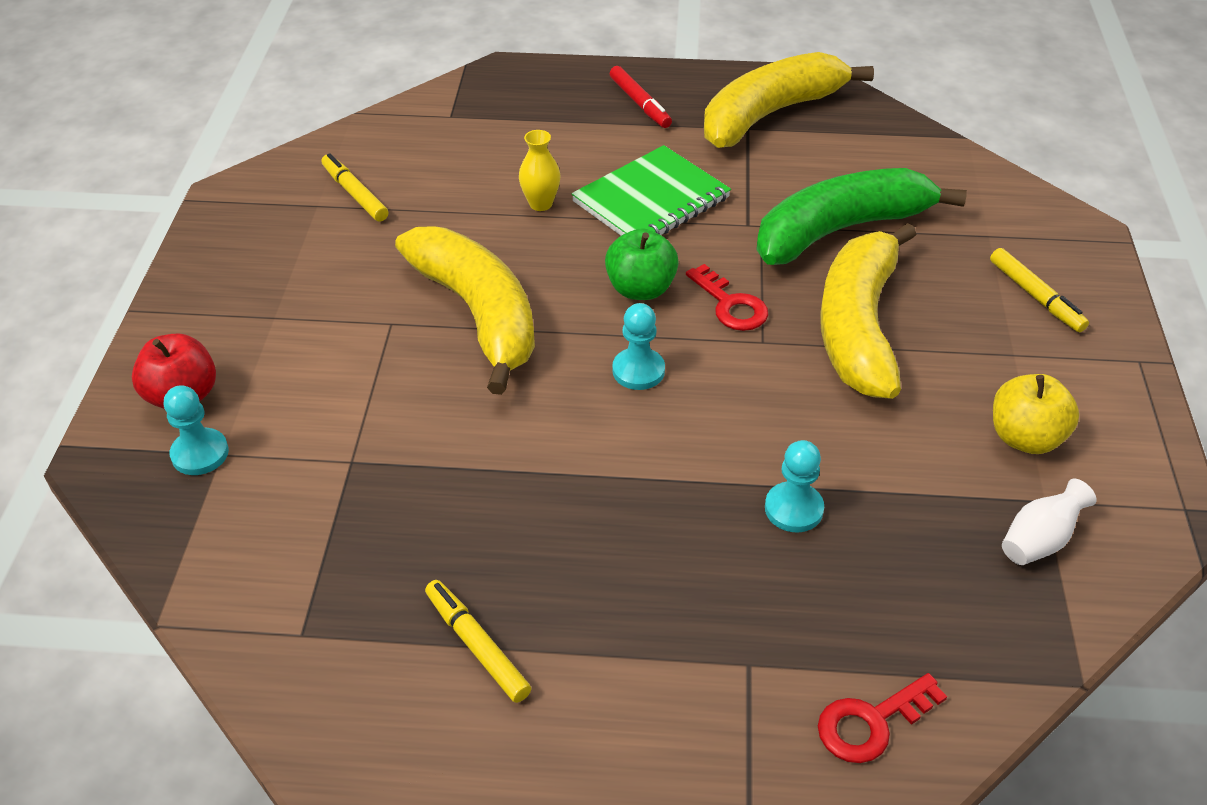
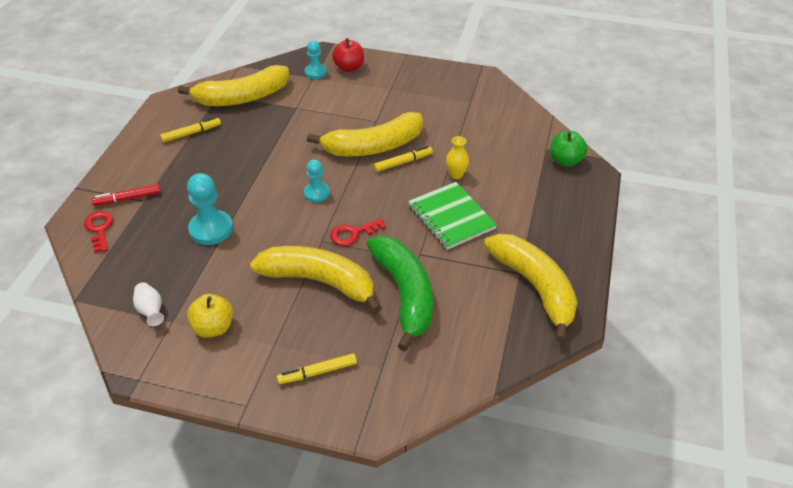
camera: 100 degrees right, 0 degrees up
(312, 577) = (242, 97): none -> yellow banana
(355, 194) = (477, 113): yellow marker -> yellow marker (403, 162)
(640, 103) = (553, 227): red marker -> red marker (127, 198)
(640, 289) = (376, 202): green apple -> green apple (565, 161)
(793, 509) = (211, 229): turquoise pawn -> turquoise pawn, size x1.60

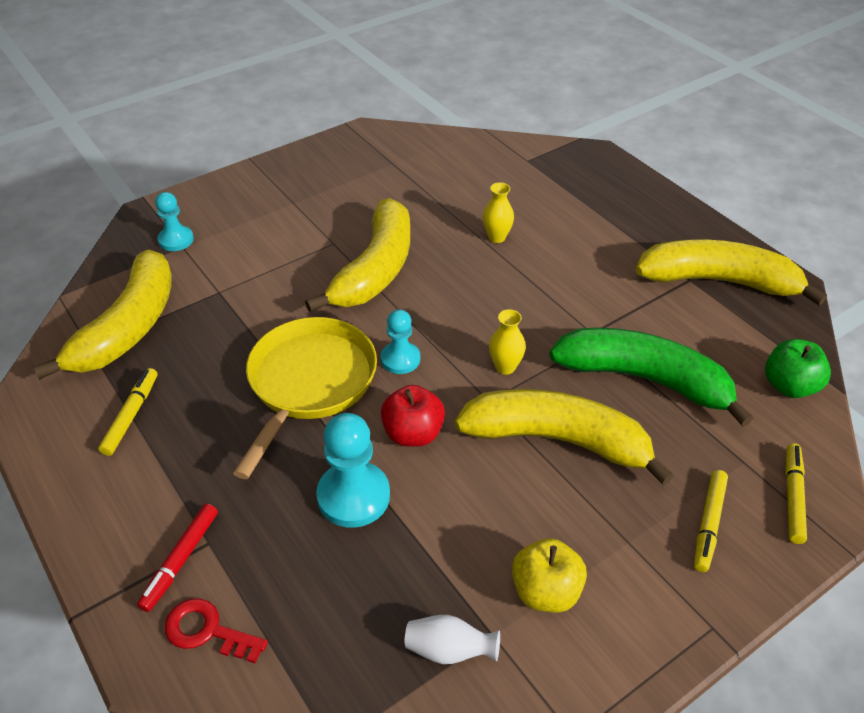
camera: 50 degrees left, 0 degrees up
(266, 173) = (309, 384): none -> yellow pan
(319, 281) = (557, 440): yellow banana -> yellow banana turned 45 degrees clockwise
(349, 68) = (208, 210): red apple -> red apple (413, 434)
(353, 234) = (505, 367): red key -> yellow vase
(403, 162) = (430, 263): yellow marker -> yellow marker (793, 497)
(451, 217) = (559, 278): green notebook -> none
(565, 161) = (559, 159): green apple -> green apple (789, 386)

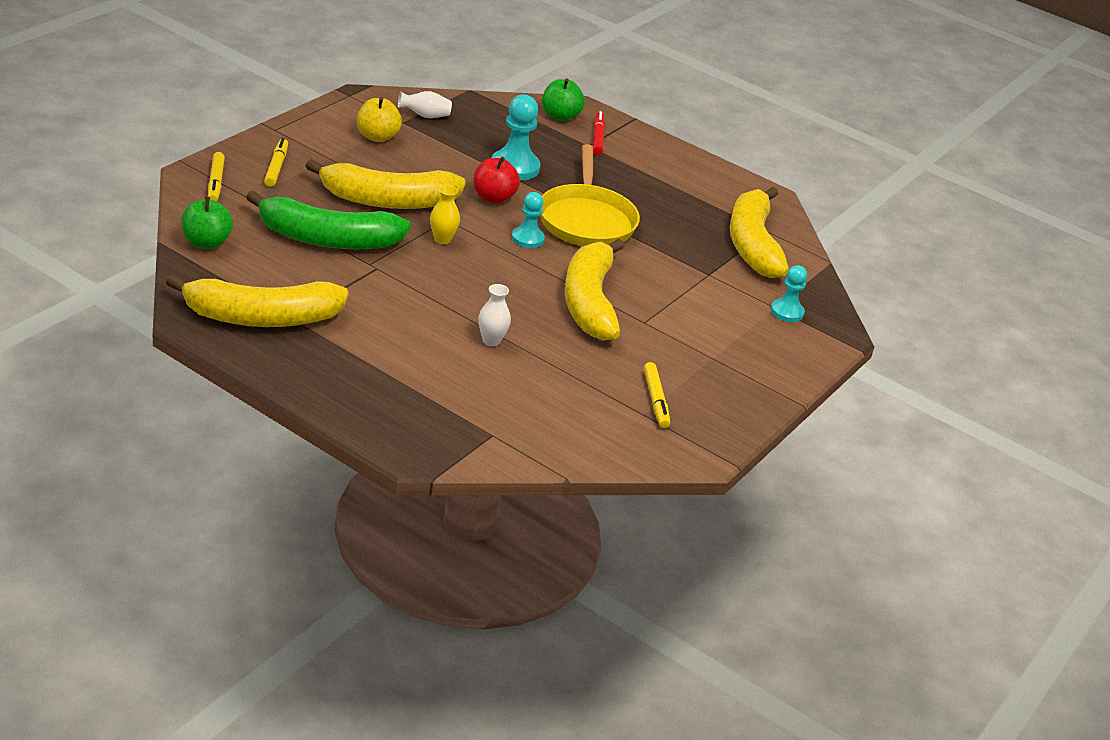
camera: 155 degrees right, 10 degrees down
(131, 415) = (694, 195): yellow marker -> yellow marker (655, 400)
(207, 631) = (560, 116): red key -> green apple
(496, 237) = (491, 340): yellow vase -> white vase

